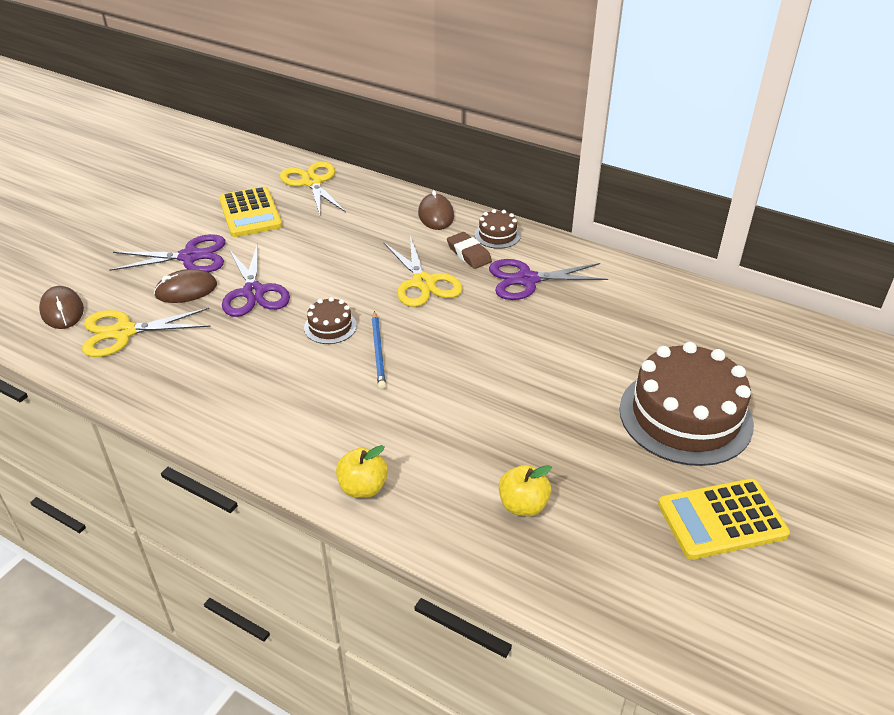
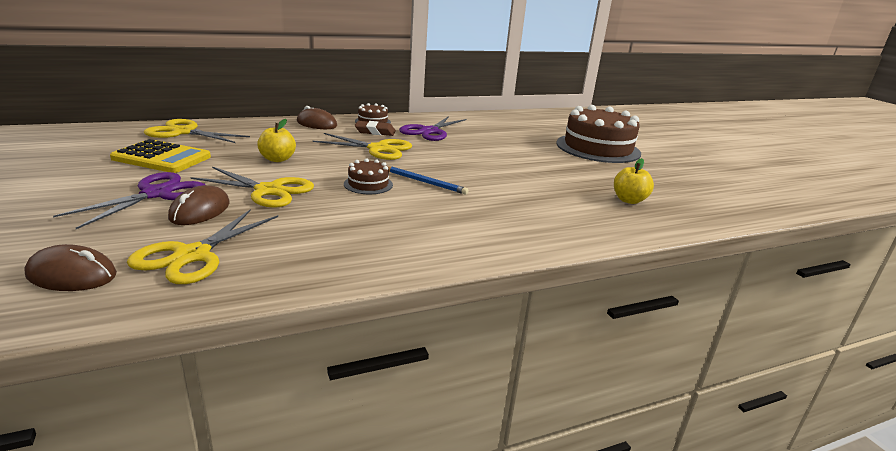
camera: 55 degrees left, 15 degrees down
(253, 292) = (268, 191): purple scissors -> yellow scissors
(363, 487) = (561, 234): yellow apple -> yellow apple (277, 159)
(721, 519) = (682, 169): yellow calculator -> none

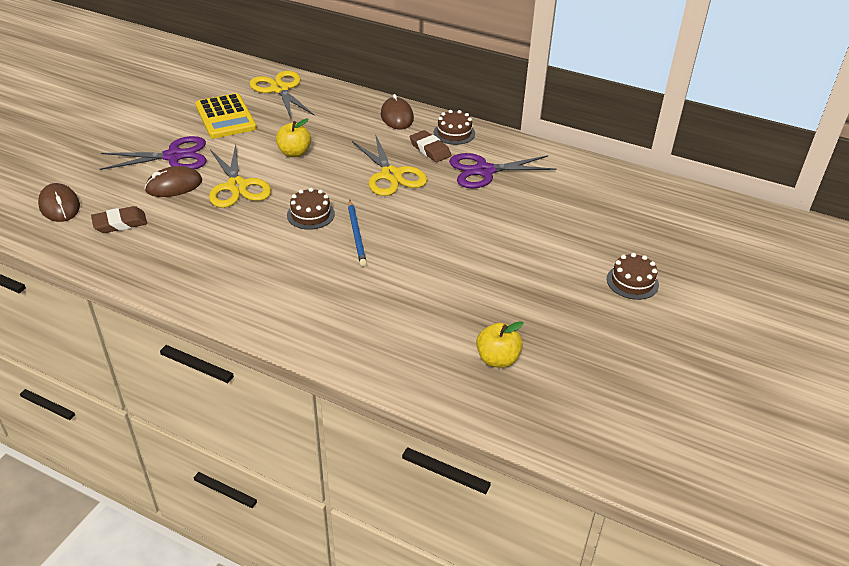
camera: 50 degrees right, 15 degrees up
(192, 255) = (120, 223): yellow scissors -> brown eraser
(598, 148) = (632, 282): brown cake -> brown cake, size x0.45

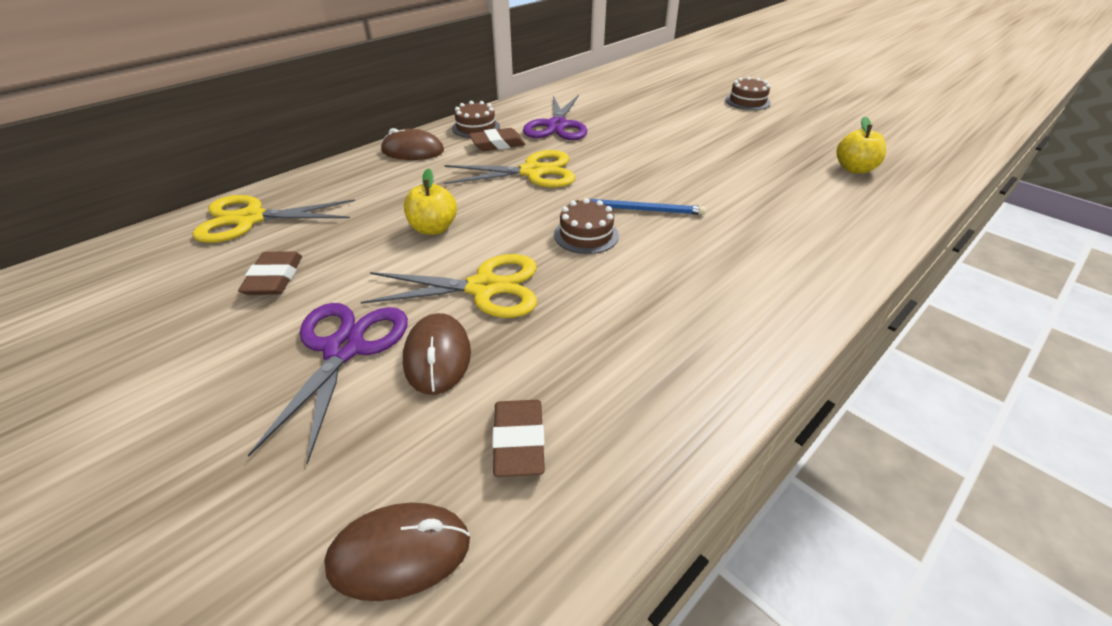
camera: 70 degrees left, 0 degrees up
(225, 117) = (274, 278): yellow calculator -> brown eraser

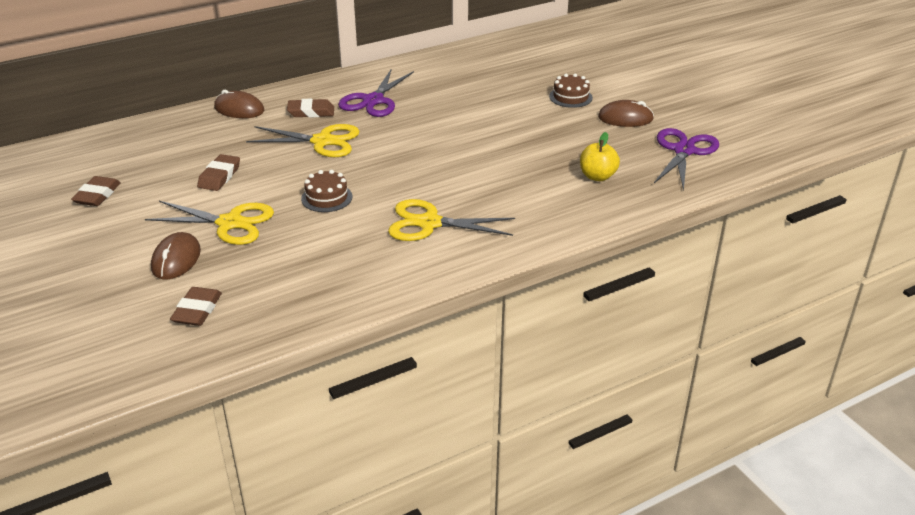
camera: 15 degrees right, 5 degrees down
(250, 219) = (96, 150): yellow scissors -> yellow scissors (429, 223)
(344, 349) = (123, 245): purple scissors -> purple scissors (684, 151)
(399, 553) = (108, 345): brown mouse -> brown mouse (625, 118)
(433, 228) = (219, 176): yellow apple -> brown eraser
(476, 127) = (303, 94): brown cake -> none
(641, 210) = (384, 185): blue pencil -> none

